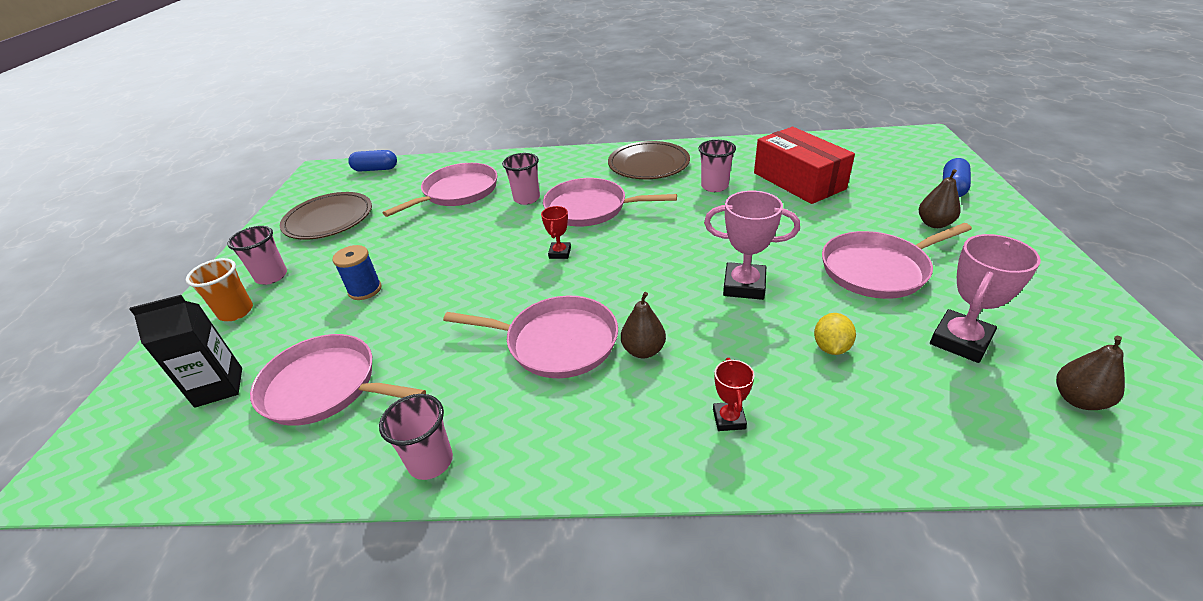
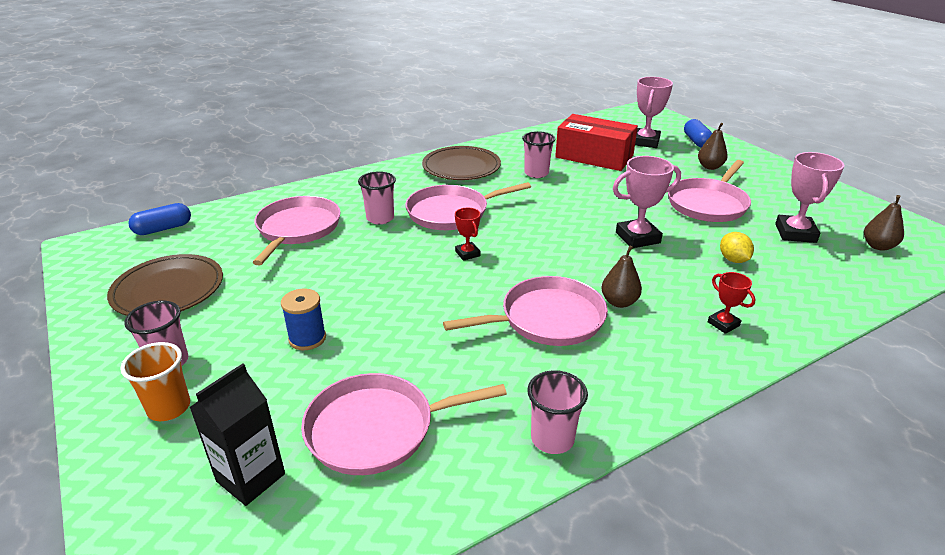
camera: 35 degrees left, 5 degrees down
(881, 175) = (645, 142): none -> pink trophy

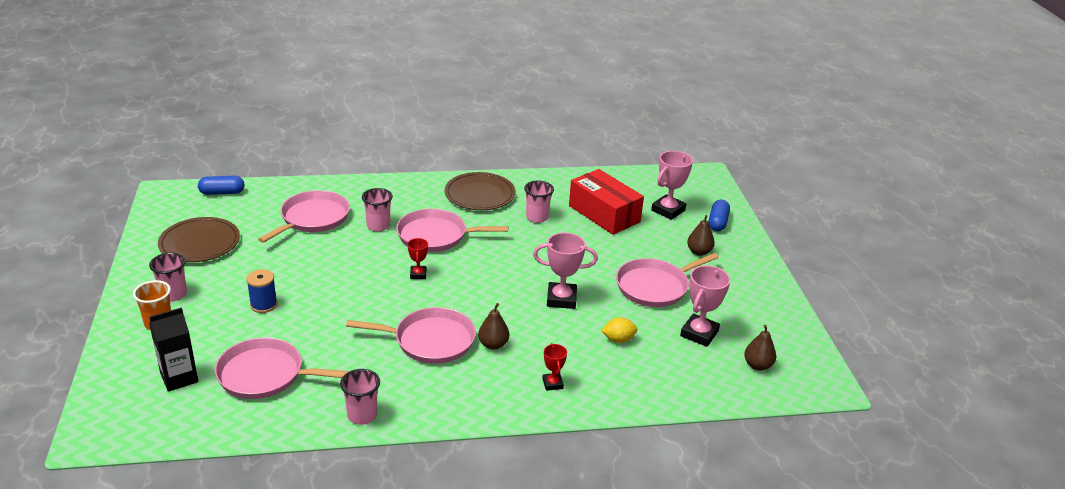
camera: 20 degrees right, 0 degrees up
(733, 260) = (618, 339): yellow lemon -> yellow lemon turned 75 degrees clockwise

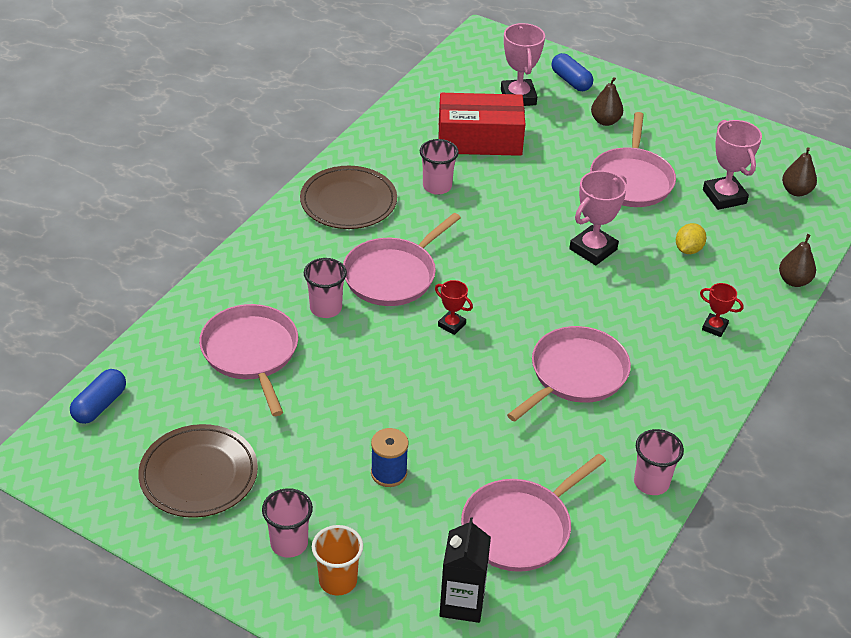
camera: 50 degrees left, 10 degrees up
(493, 344) = (622, 334): brown pear -> brown pear (794, 281)

